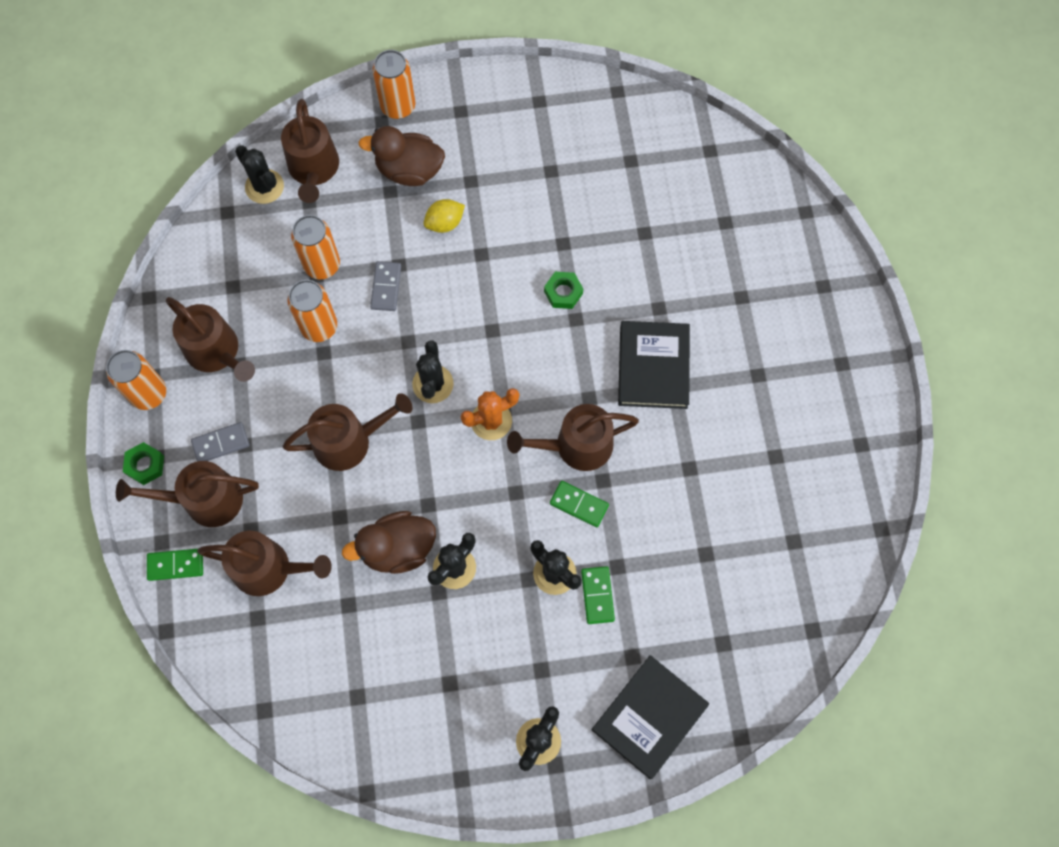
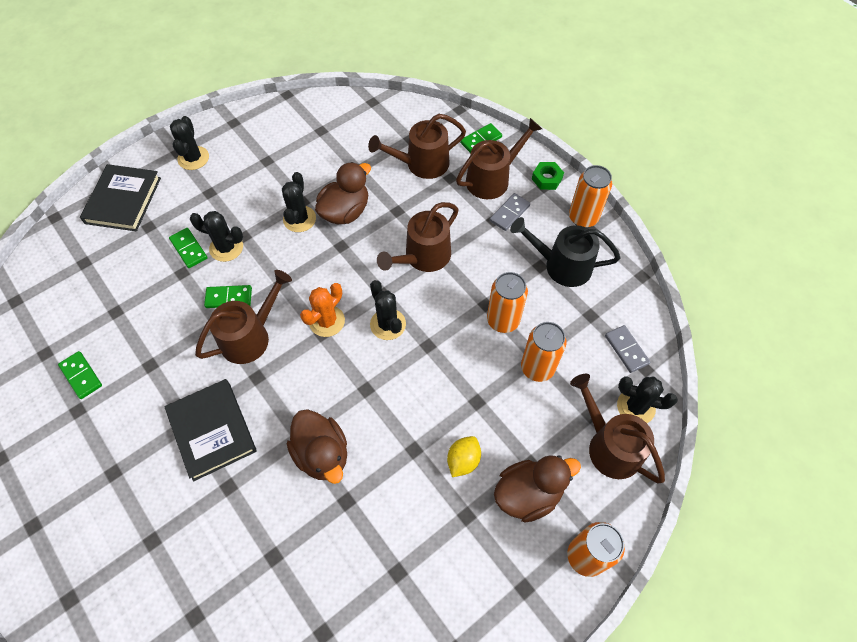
camera: 150 degrees right, 10 degrees down
(216, 352) = (562, 265): brown watering can -> black watering can
(386, 287) = (474, 377): grey domino -> grey domino (626, 349)
(563, 292) = (322, 454): green nut -> brown duck
(762, 493) = (81, 376): none -> green domino

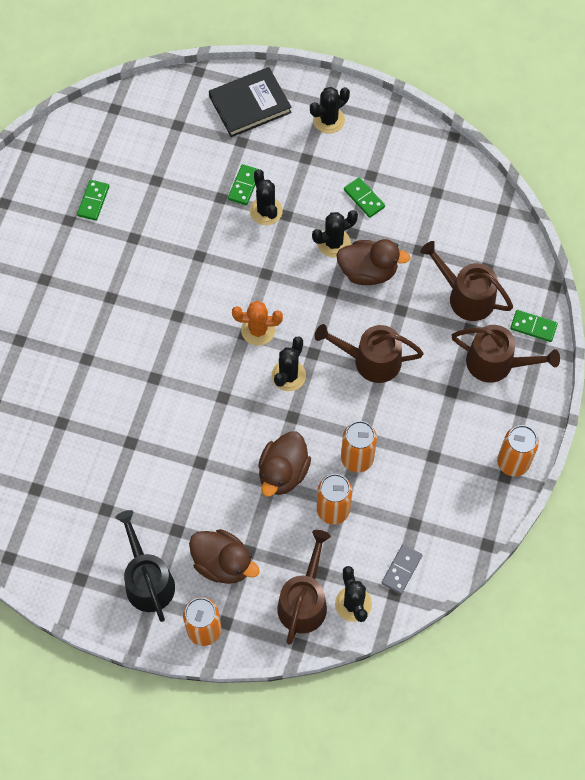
camera: 55 degrees right, 5 degrees up
(212, 430) = (117, 317): black book -> none
(229, 298) = (225, 247): green domino -> green domino (364, 198)
(250, 336) = (205, 286): brown watering can -> none
(322, 454) = (152, 403): brown duck -> brown duck (283, 473)
(463, 460) = (216, 502): yellow lemon -> none
(509, 213) = (469, 400): grey domino -> none
(547, 179) = (533, 408): green nut -> none
(562, 265) = (447, 474): black watering can -> black watering can (148, 581)

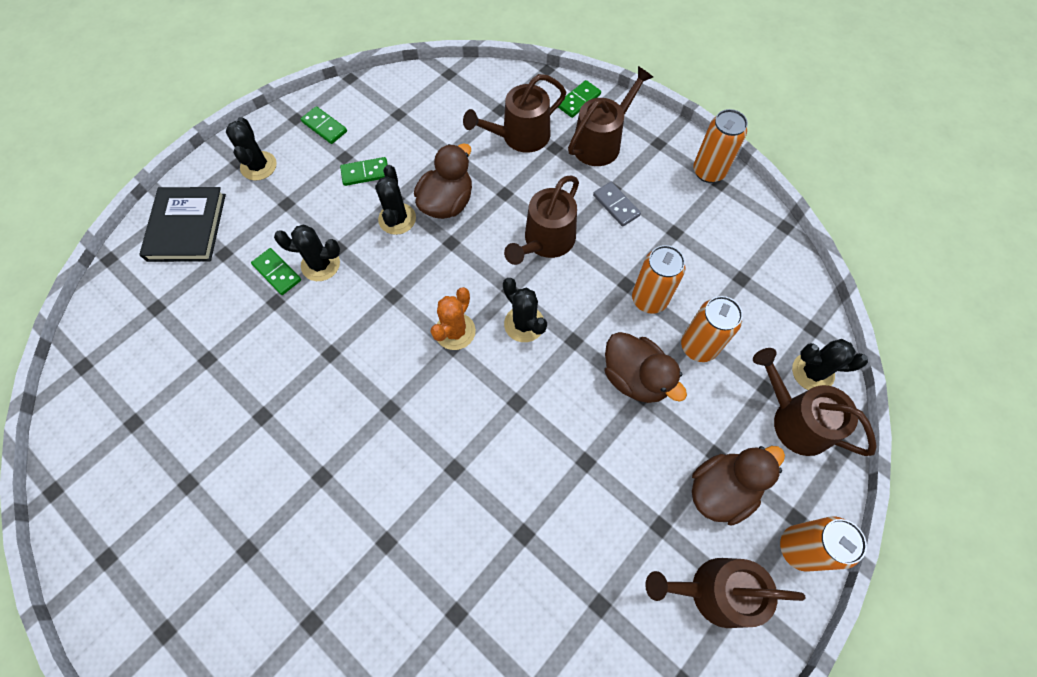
camera: 65 degrees left, 0 degrees up
(93, 201) = (183, 442): green domino -> green domino (324, 127)
(148, 581) = (714, 591): black watering can -> brown watering can
(401, 569) = (788, 310): grey domino -> grey domino (616, 205)

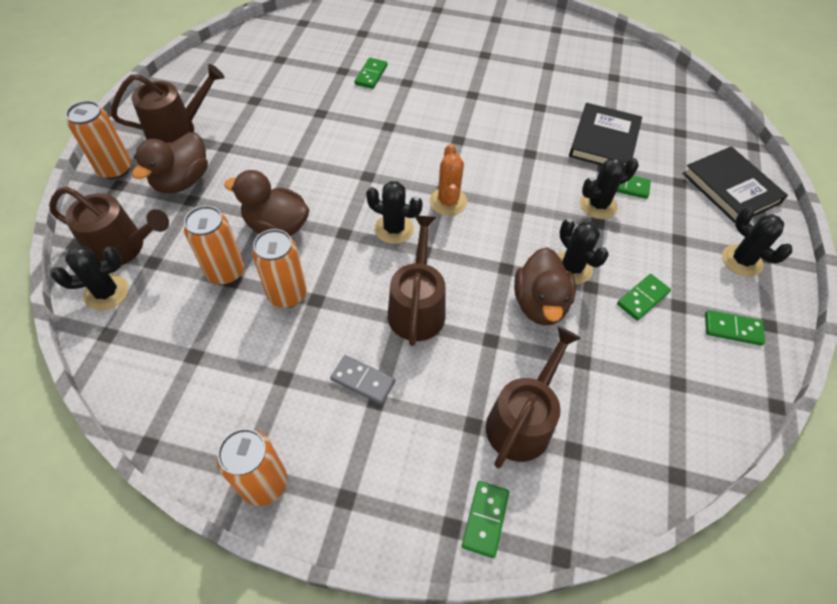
camera: 150 degrees right, 10 degrees down
(241, 334) = (604, 140): none -> black book
(423, 583) = (371, 75): none -> green domino
(601, 142) = (421, 461): brown watering can -> none

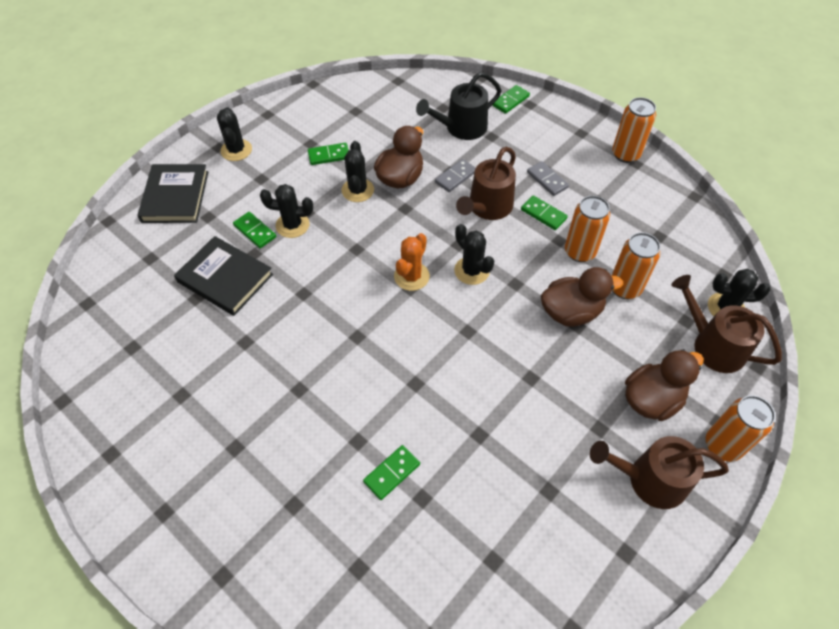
camera: 150 degrees left, 0 degrees up
(277, 226) = (571, 312): brown duck -> brown duck turned 60 degrees counterclockwise
(478, 333) = (455, 177): none -> grey domino
(522, 421) = (461, 128): brown watering can -> black watering can
(604, 140) = (225, 278): black book -> black book turned 75 degrees clockwise
(732, 329) = (292, 120): green domino -> green domino (543, 214)

